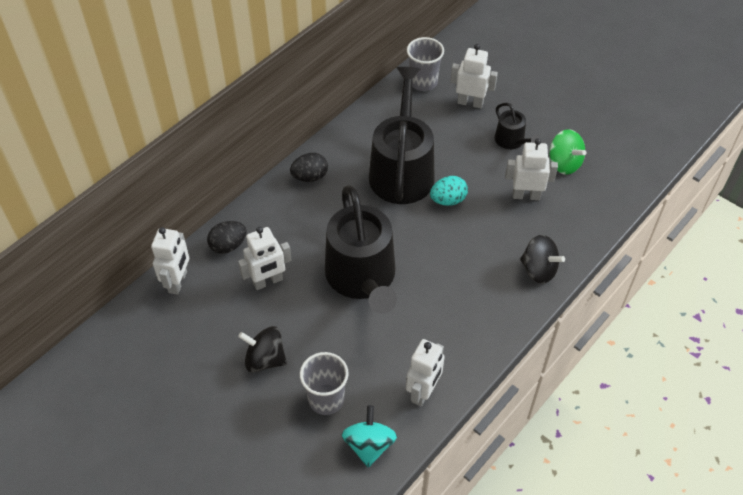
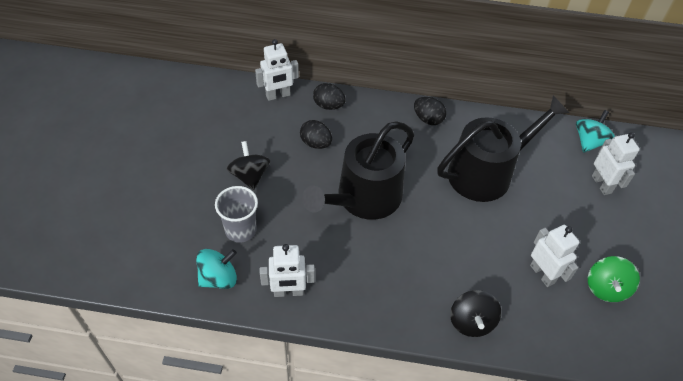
camera: 55 degrees right, 0 degrees up
(268, 281) = (316, 143): white robot -> black egg
(423, 82) = (589, 142): grey cup -> turquoise spinning top
(448, 200) = (485, 218): turquoise egg -> none
(512, 141) = (591, 235): black watering can -> none

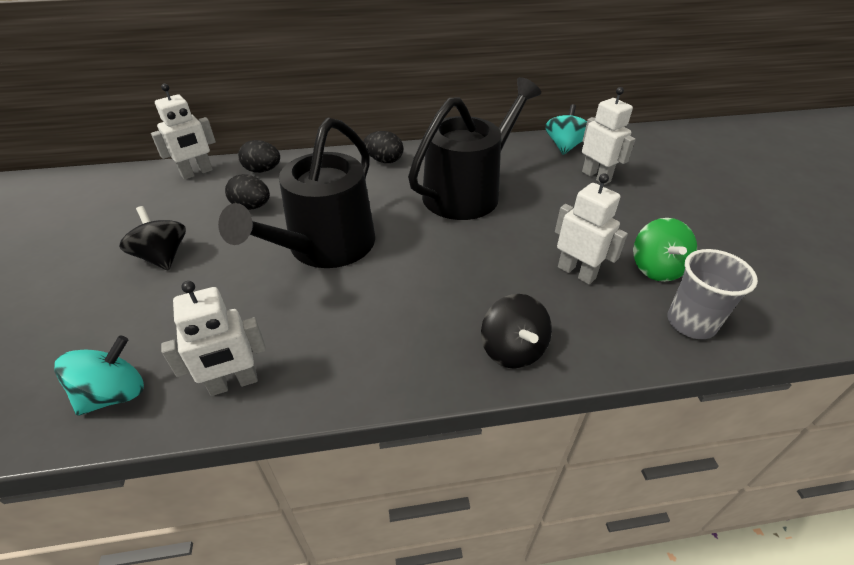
camera: 15 degrees left, 10 degrees down
(240, 230) = (151, 321): grey cup -> grey cup (691, 323)

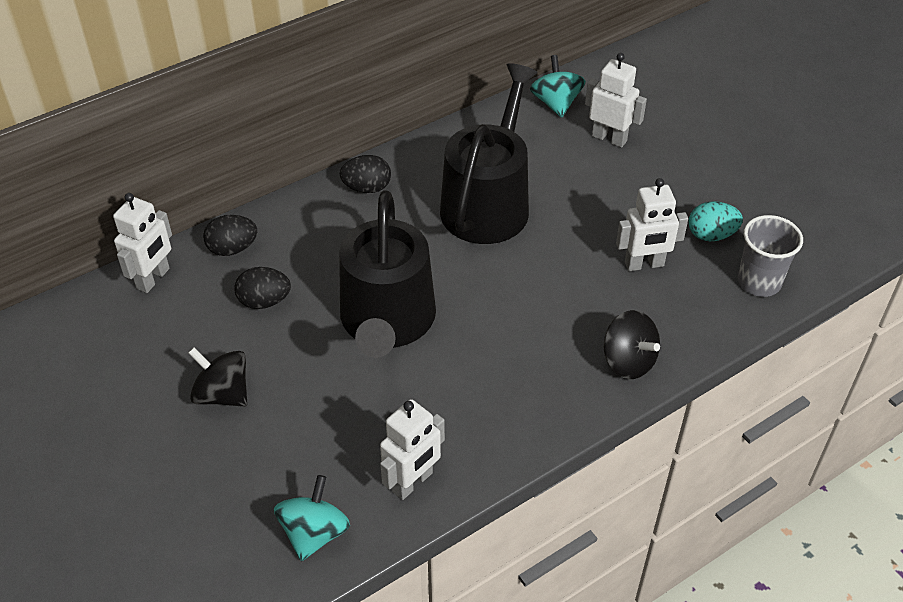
camera: 25 degrees left, 5 degrees up
(576, 272) = (644, 264): white robot -> white robot turned 150 degrees clockwise
(656, 268) = (711, 235): green spinning top -> turquoise egg

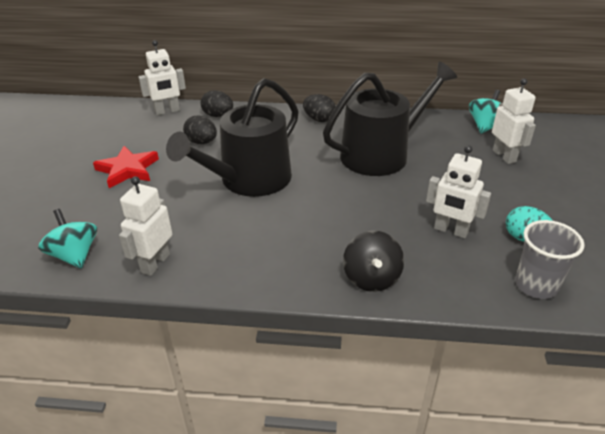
camera: 40 degrees right, 10 degrees down
(222, 394) = (127, 170): black spinning top -> red star
(314, 533) = (75, 255): turquoise spinning top -> turquoise spinning top turned 90 degrees counterclockwise
(412, 482) = (155, 263): white robot -> white robot turned 120 degrees clockwise

